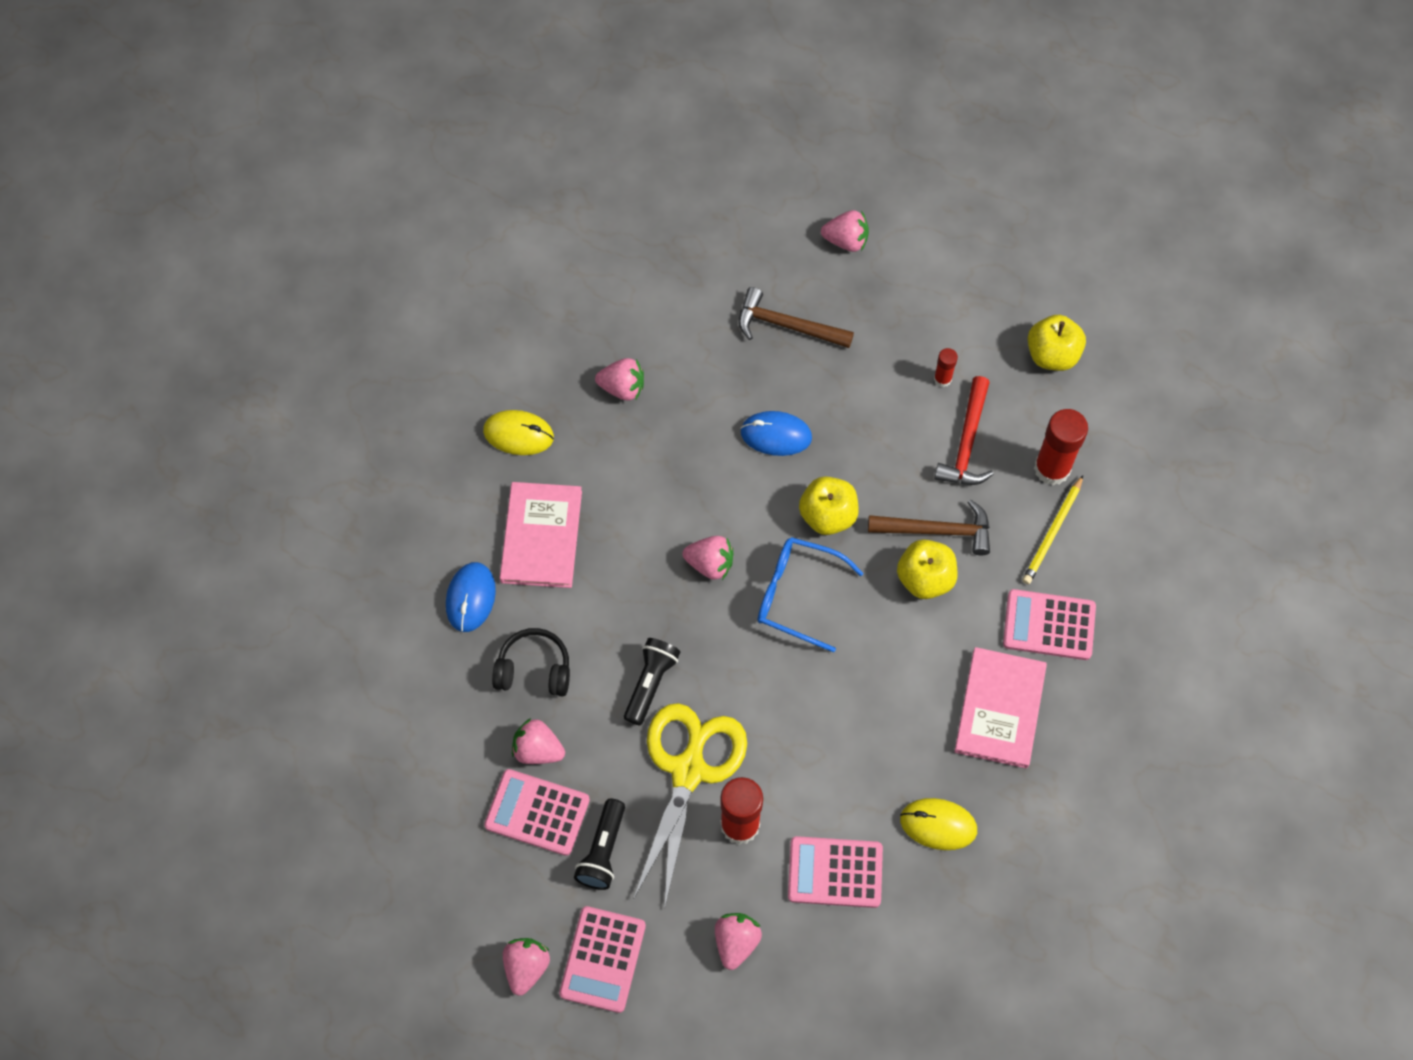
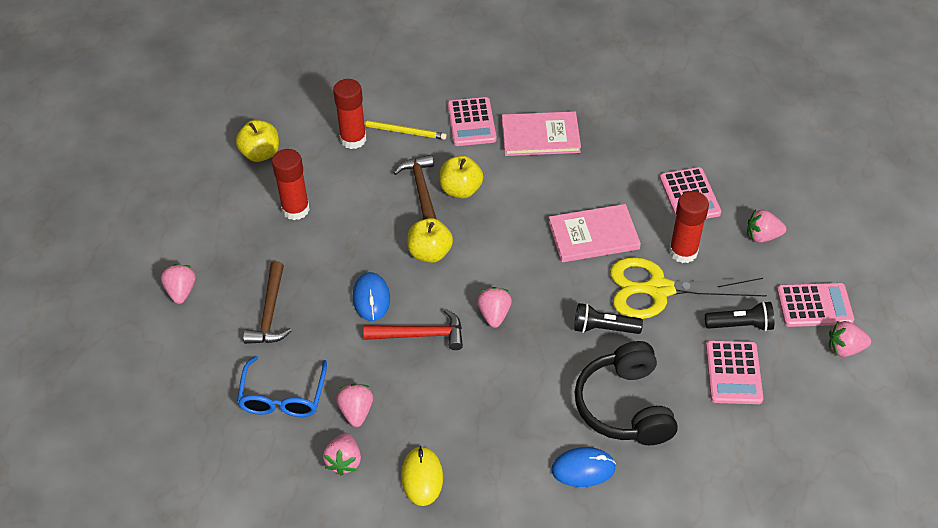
camera: 105 degrees left, 15 degrees down
(534, 670) = (625, 406): black headphones -> black headphones, size x1.65
(538, 750) = (686, 385): pink strawberry -> pink strawberry (344, 461)
(541, 536) = (510, 433): pink book -> pink book (593, 235)
(797, 595) = (500, 257): blue glasses -> blue glasses (283, 397)
(938, 824) = (632, 152): yellow mouse -> none
(942, 379) = (295, 209): red glue stick -> red glue stick, size x1.98
(966, 443) = (346, 187): red hammer -> red hammer (420, 335)

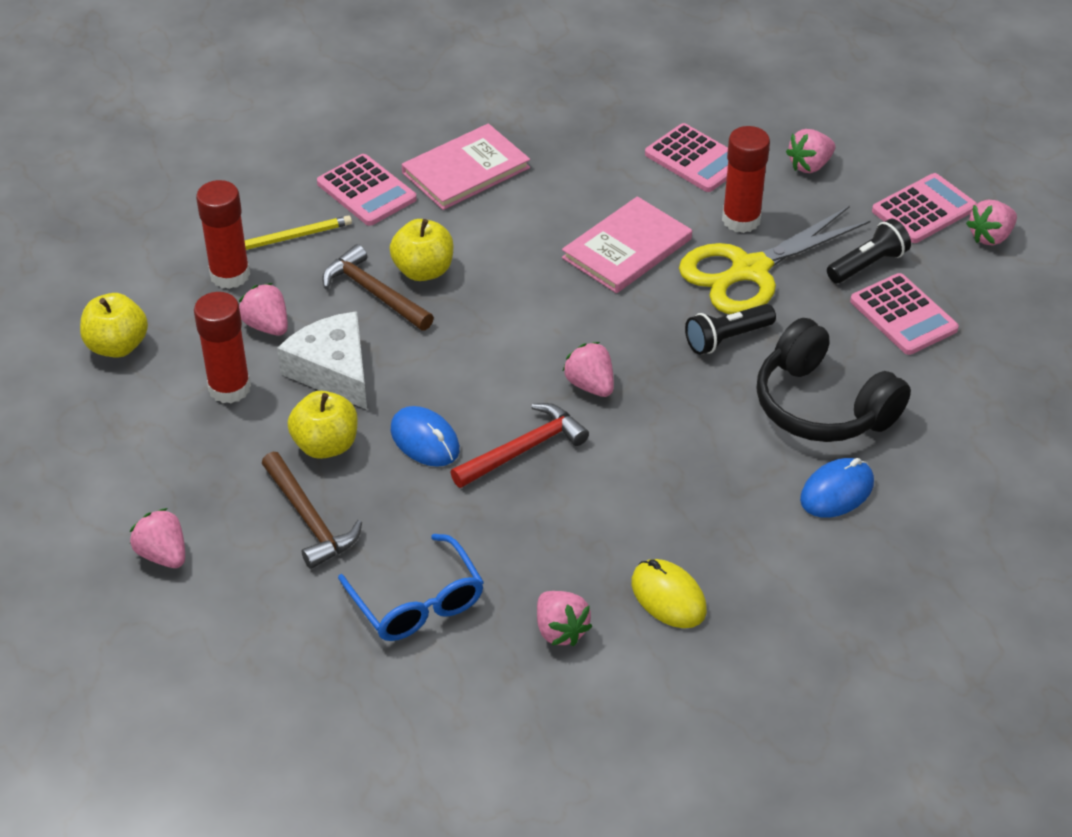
camera: 35 degrees left, 5 degrees down
(356, 411) = (524, 570): pink strawberry -> pink strawberry (267, 326)
(358, 228) = (333, 370): none -> white cheese
(430, 253) = (450, 356): yellow apple -> yellow apple (326, 445)

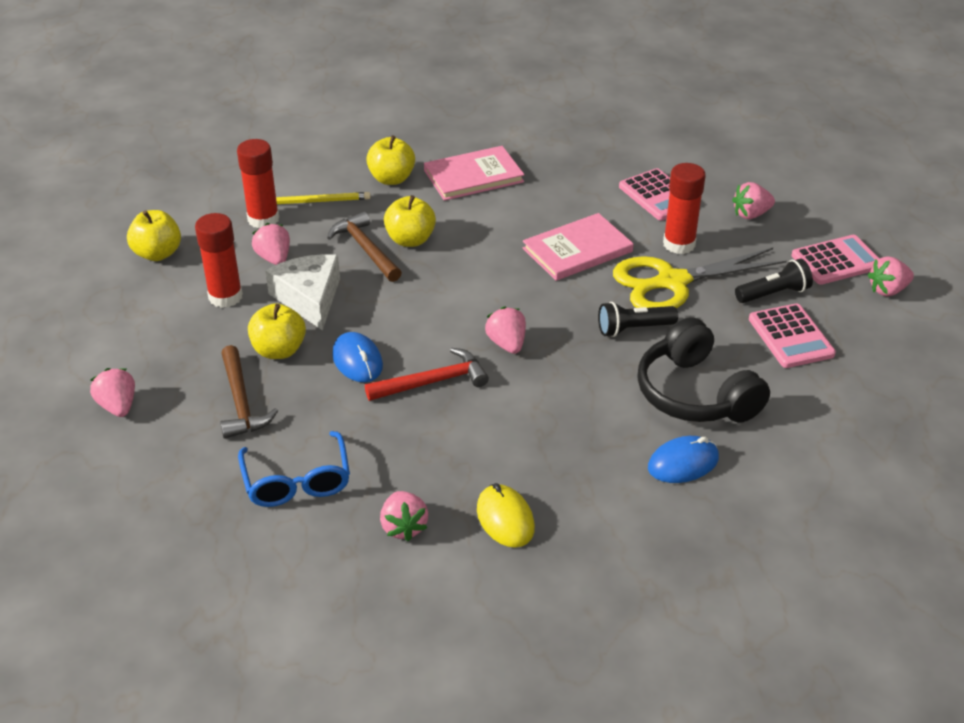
camera: 15 degrees right, 5 degrees down
(366, 191) = (391, 179): pink calculator -> yellow apple

